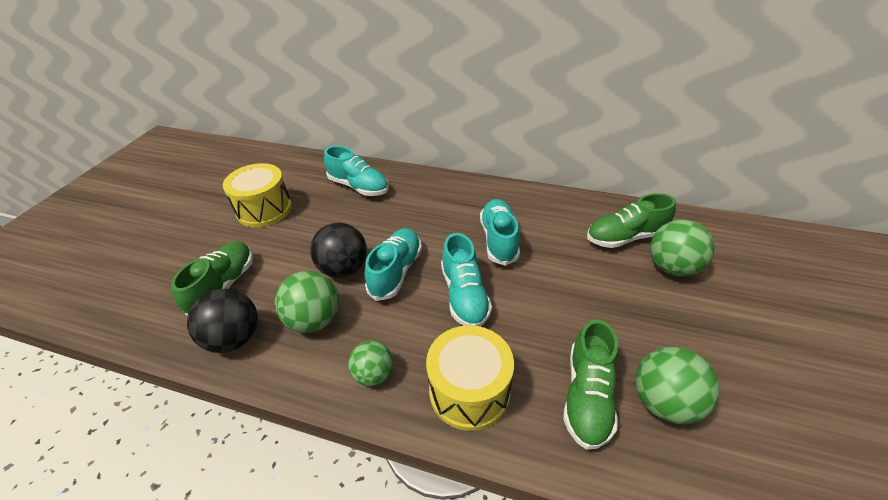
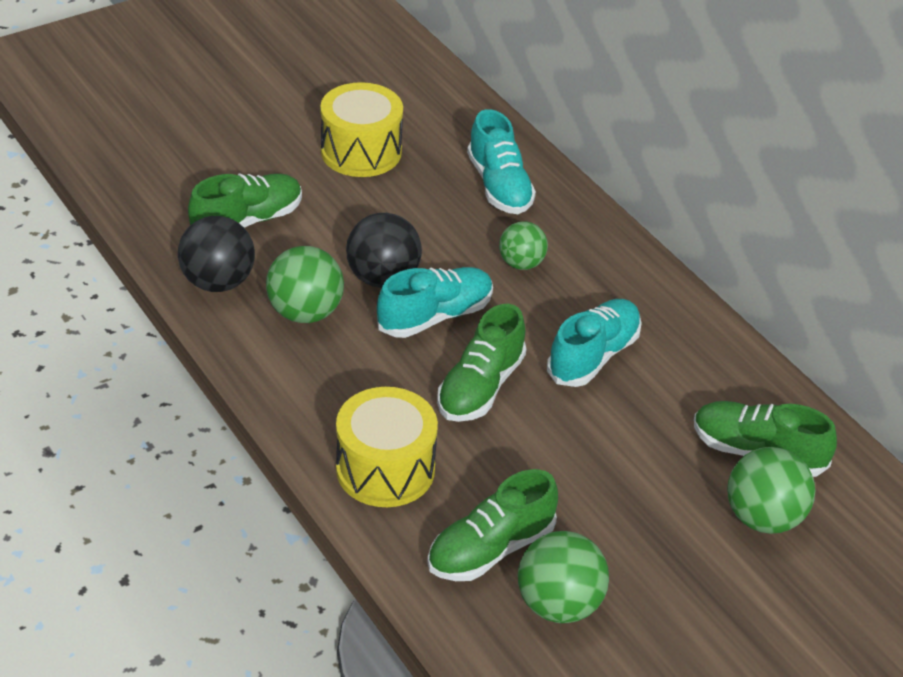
camera: 35 degrees right, 0 degrees up
(374, 374) = (313, 397): green ball -> green ball (521, 263)
(464, 295) = (480, 387): turquoise shoe -> green shoe

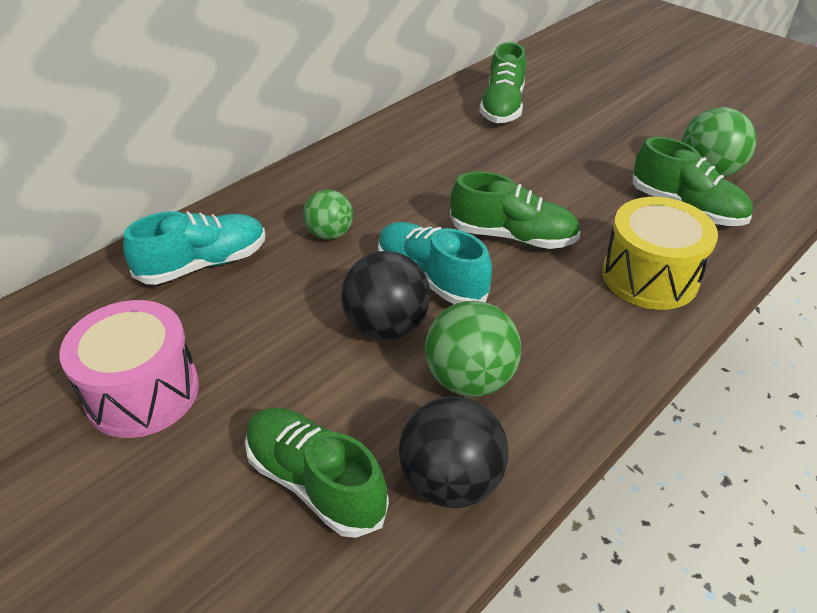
camera: 100 degrees left, 0 degrees up
(361, 151) = (142, 392): yellow drum -> pink drum
(593, 356) = (440, 181): turquoise shoe -> none
(763, 518) = (561, 102): green ball -> none

